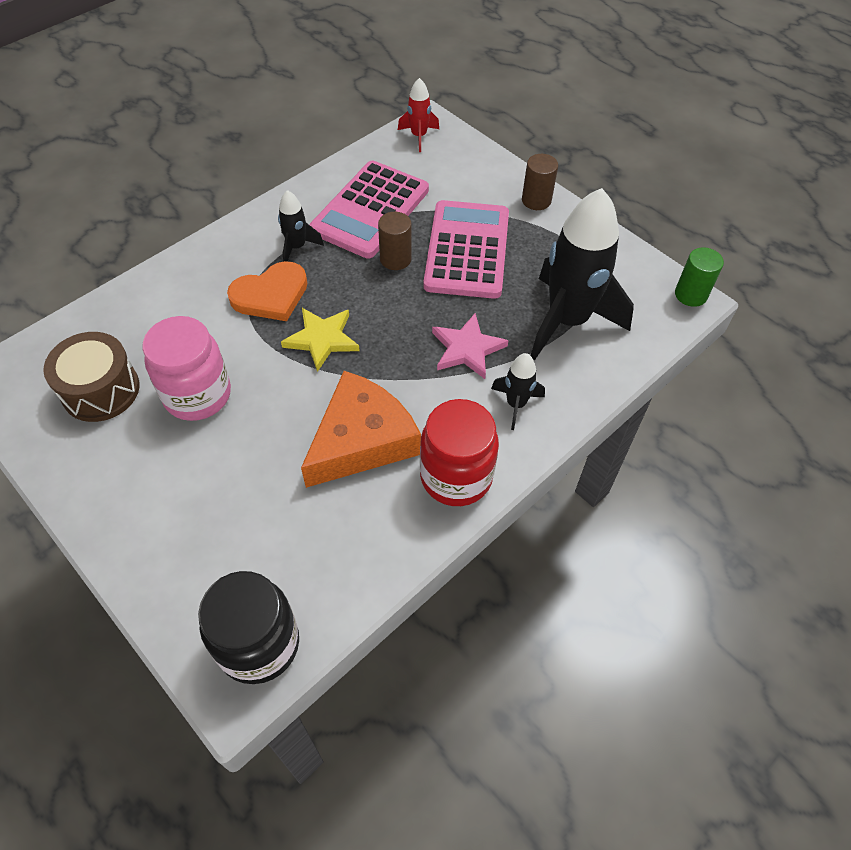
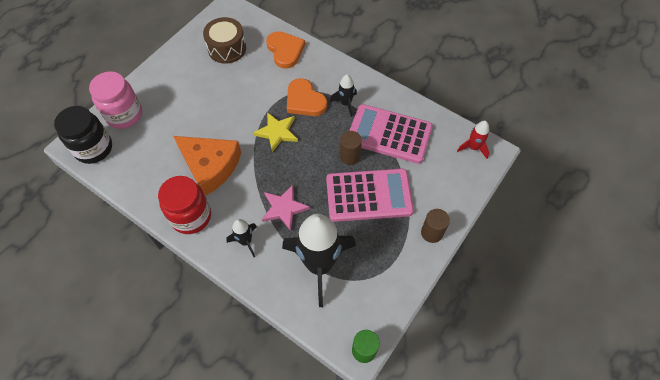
camera: 80 degrees right, 5 degrees up
(150, 305) = (285, 50): none -> orange heart
(197, 395) = (229, 87): pink jar -> pink jar (124, 115)

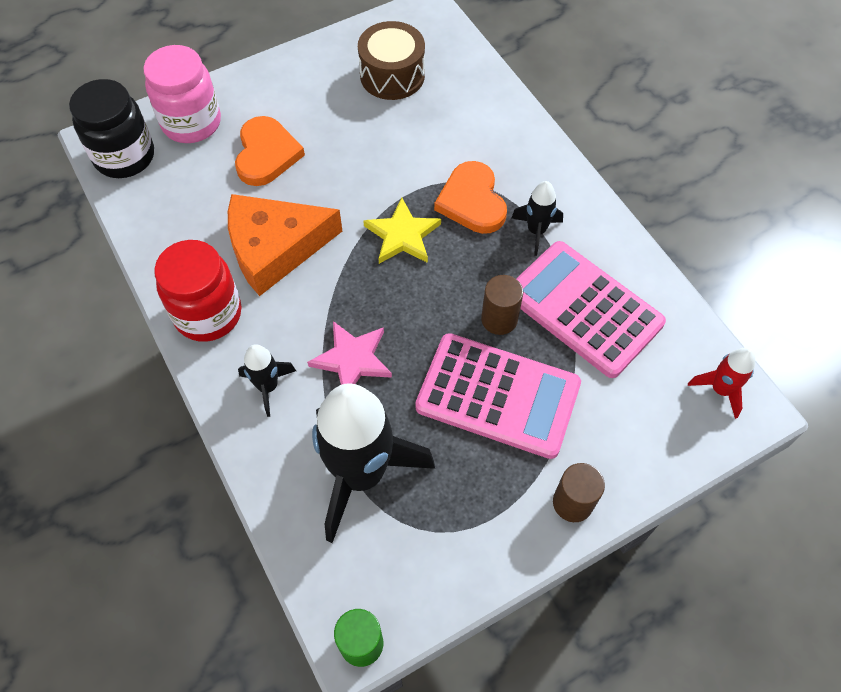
camera: 25 degrees right, 0 degrees up
(210, 166) = (275, 248): orange cheese -> orange cheese turned 105 degrees clockwise
(285, 50) = (481, 110): orange heart -> orange heart (266, 154)

